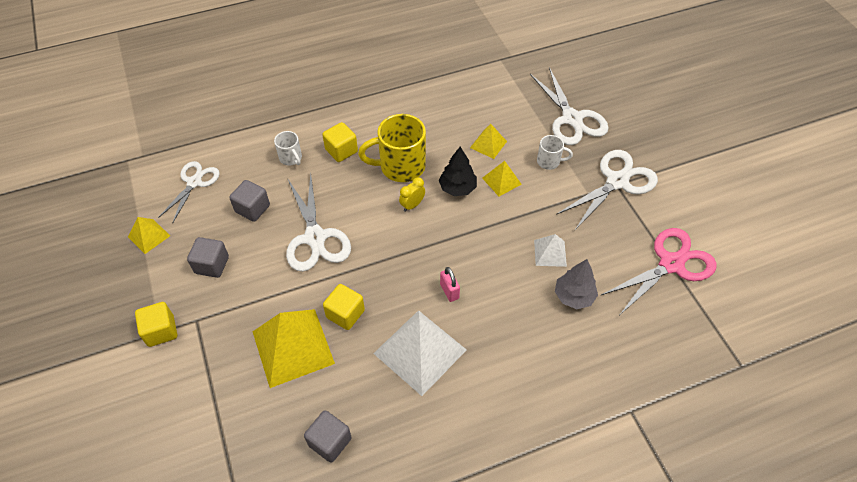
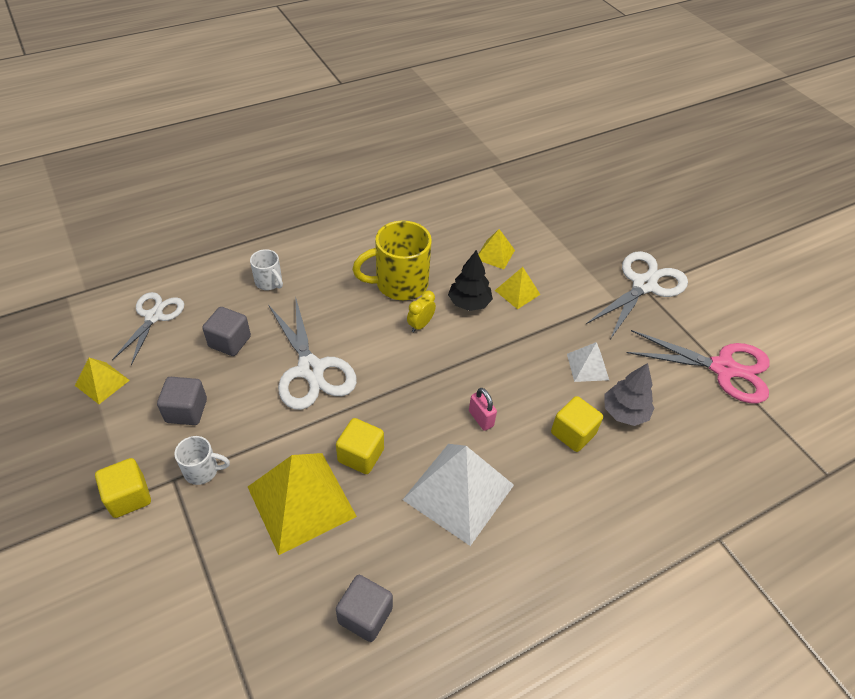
camera: 10 degrees left, 5 degrees down
(341, 150) = (328, 270): yellow cube -> yellow cube (573, 433)
(549, 161) = (566, 269): white mug -> white mug (203, 470)
(572, 119) = (581, 223): white scissors -> none
(671, 264) = (723, 369): pink scissors -> pink scissors turned 60 degrees clockwise

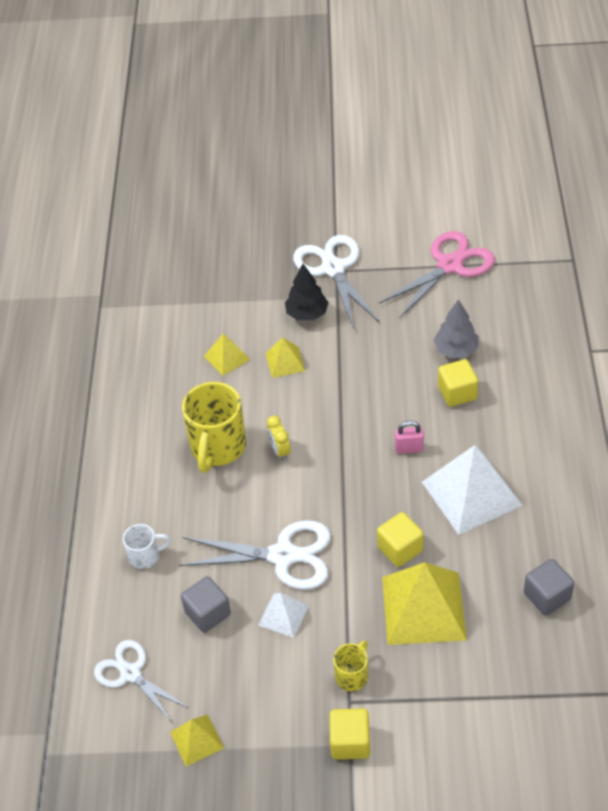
camera: 55 degrees left, 0 degrees up
(186, 411) = (275, 672): grey cube -> none
(203, 470) = (352, 675): white mug -> yellow mug
(469, 303) = (276, 403): black tree -> black tree (307, 314)
(587, 366) = (397, 351): white pyramid -> white pyramid (283, 615)

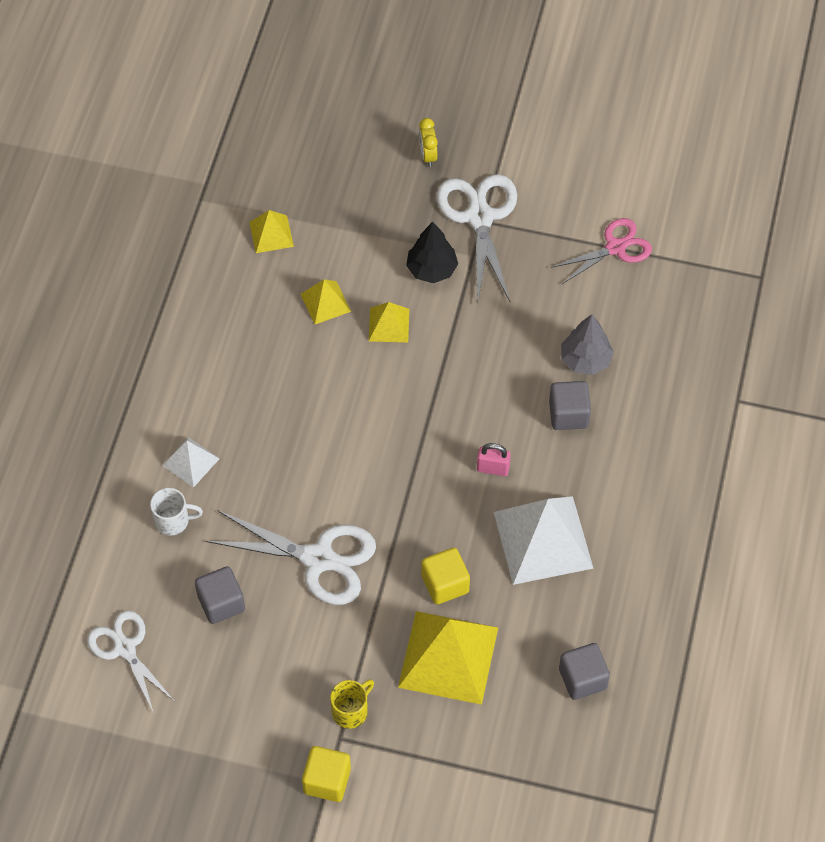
camera: 10 degrees right, 10 degrees up
(197, 740) = (173, 737): yellow pyramid -> yellow pyramid (271, 234)
(217, 448) = (284, 412): yellow mug -> none
(280, 451) = (351, 434): yellow clock -> yellow clock (428, 156)
(283, 615) = (299, 626): white pyramid -> white pyramid (191, 462)
(450, 265) = (615, 248): pink scissors -> pink scissors, size x0.66
(457, 393) = (568, 414): yellow cube -> grey cube

